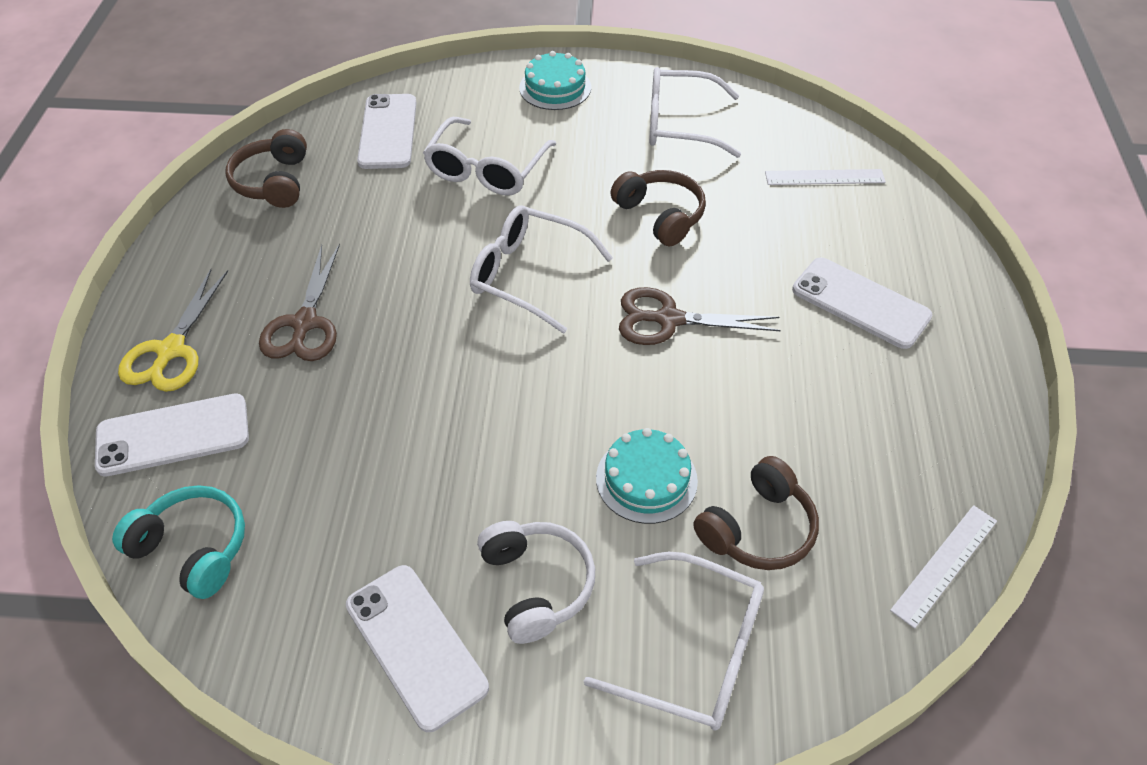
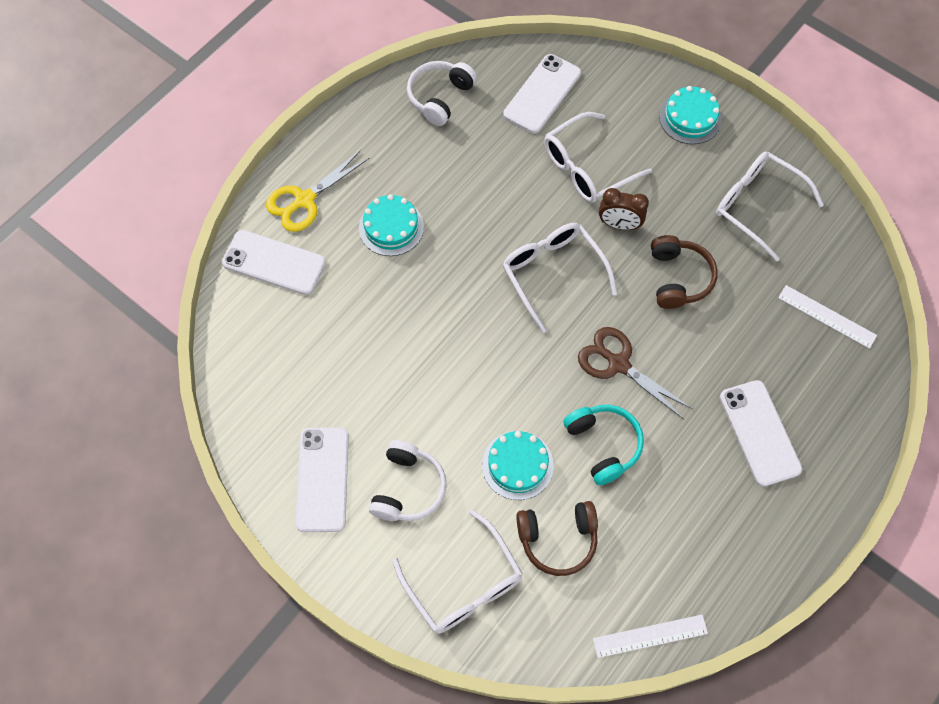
camera: 35 degrees right, 15 degrees up
(193, 548) = (245, 345): turquoise headphones -> turquoise headphones (603, 445)
(274, 182) = (440, 97): brown headphones -> white headphones
(304, 324) = (391, 227): brown scissors -> turquoise cake
(561, 200) = (619, 224): none -> brown clock

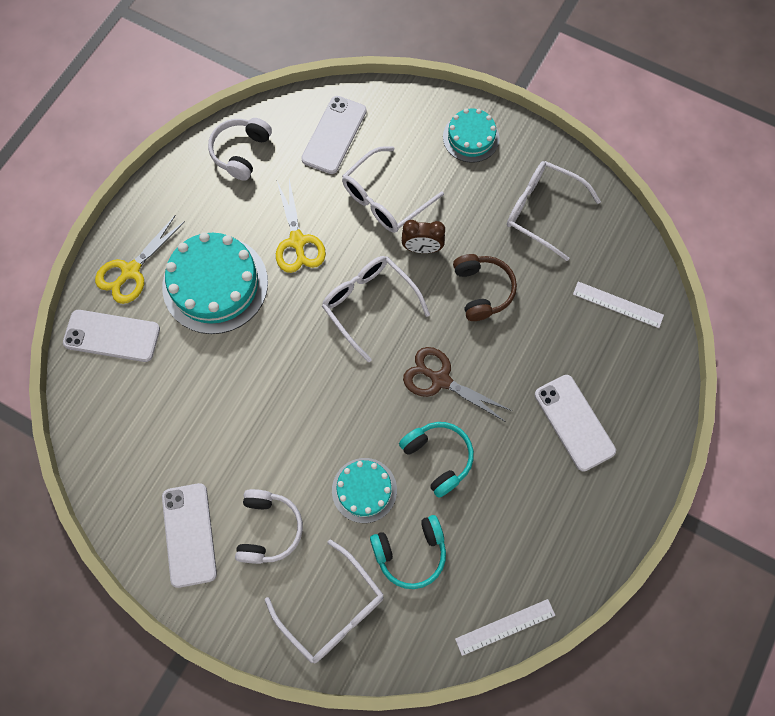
camera: 10 degrees left, 5 degrees up
(391, 227) = (215, 284): turquoise cake -> turquoise cake, size x1.75
(485, 197) = (297, 242): none -> yellow scissors
(558, 539) = (410, 552): brown headphones -> turquoise headphones

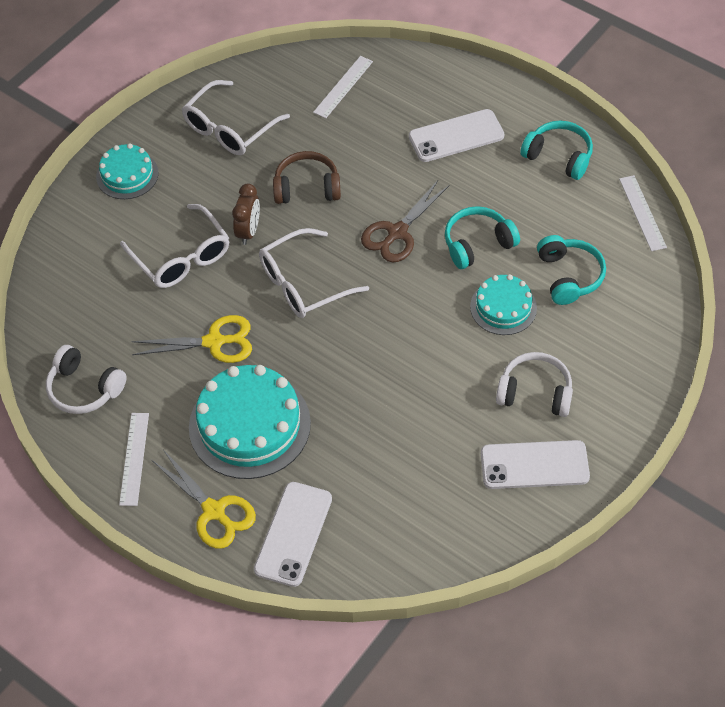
camera: 80 degrees left, 15 degrees down
(177, 202) = (134, 458): none -> white ruler
(332, 609) = (619, 344): white glasses -> none
(334, 135) = (88, 296): white phone -> none
(567, 531) = (558, 156): none -> turquoise headphones

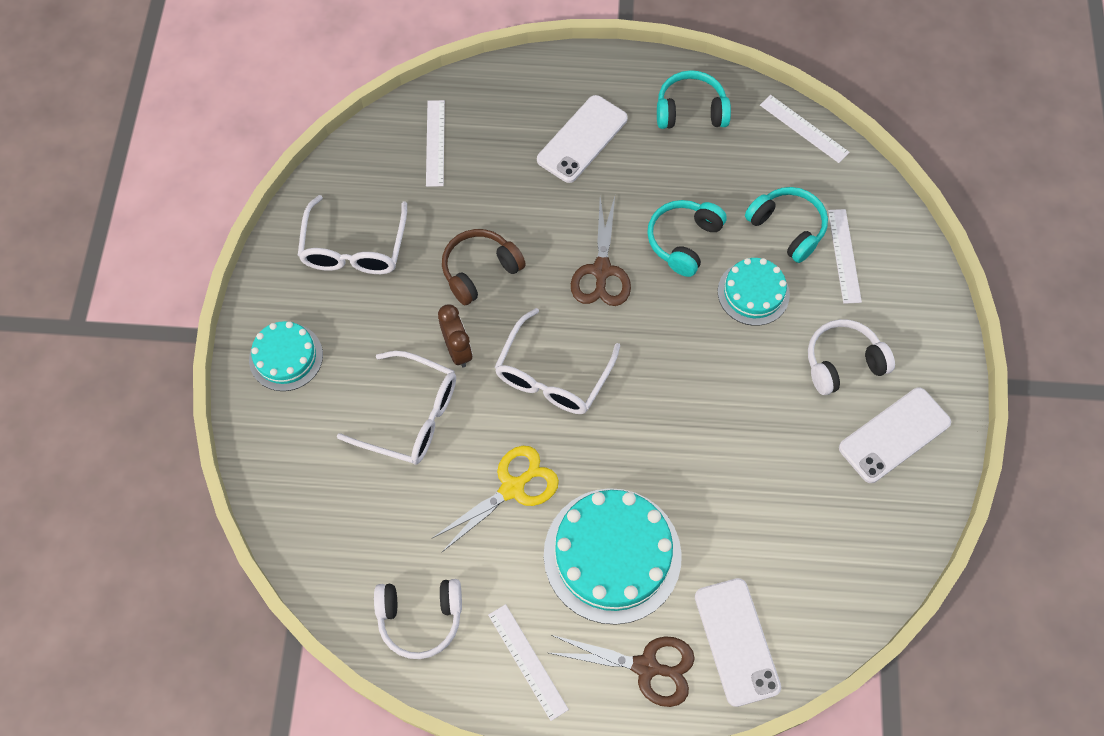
camera: 35 degrees left, 10 degrees up
(214, 511) = (647, 667): yellow scissors -> brown scissors
(600, 319) = (844, 255): none -> white ruler

